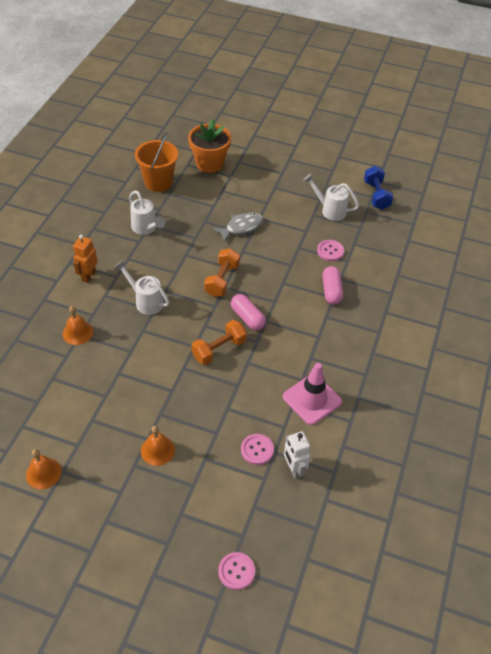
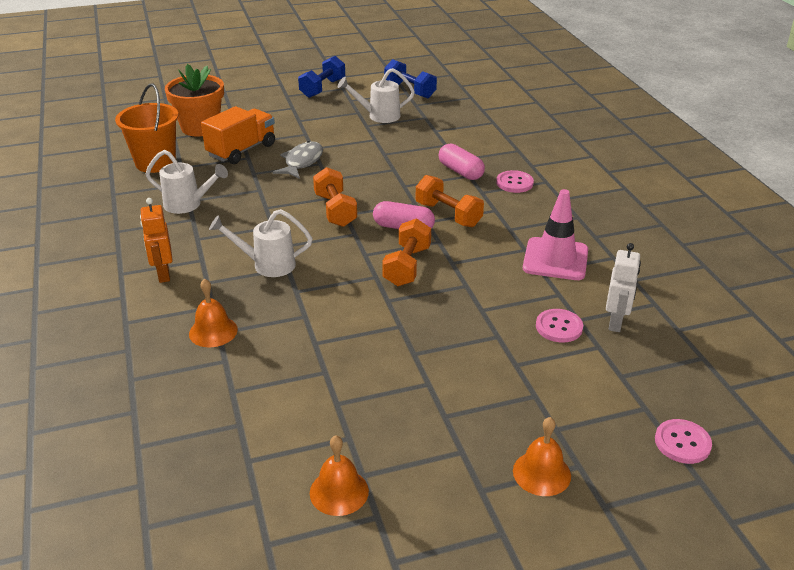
camera: 35 degrees left, 15 degrees down
(157, 450) = (453, 387): orange bell -> orange bell (541, 473)
(215, 197) = (242, 150): none -> orange truck
(285, 323) = (448, 214): none -> orange dumbbell
(294, 469) = (616, 323): white robot -> white robot turned 105 degrees counterclockwise
(319, 163) = (322, 88): none -> blue dumbbell
(330, 251) = (419, 144): pink button -> pink button (514, 183)

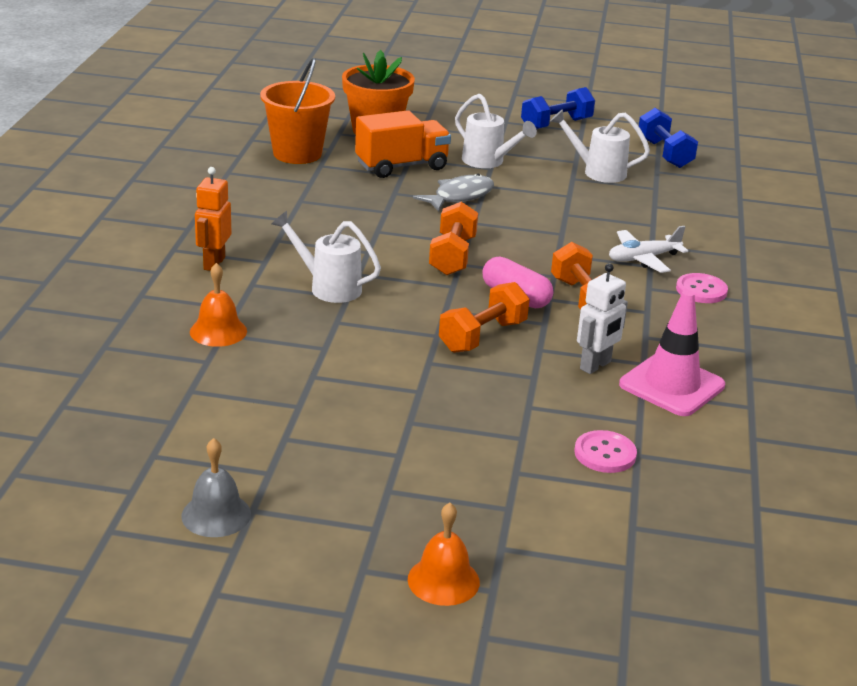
camera: 25 degrees right, 5 degrees down
(187, 204) = (295, 204): white watering can -> white watering can (487, 162)
(339, 492) = (216, 514): orange bell -> grey bell
(460, 171) = (643, 259): pink capsule -> white plane
(616, 323) = (681, 473): white robot -> white robot (595, 366)
(682, 443) = (639, 616): pink button -> none

